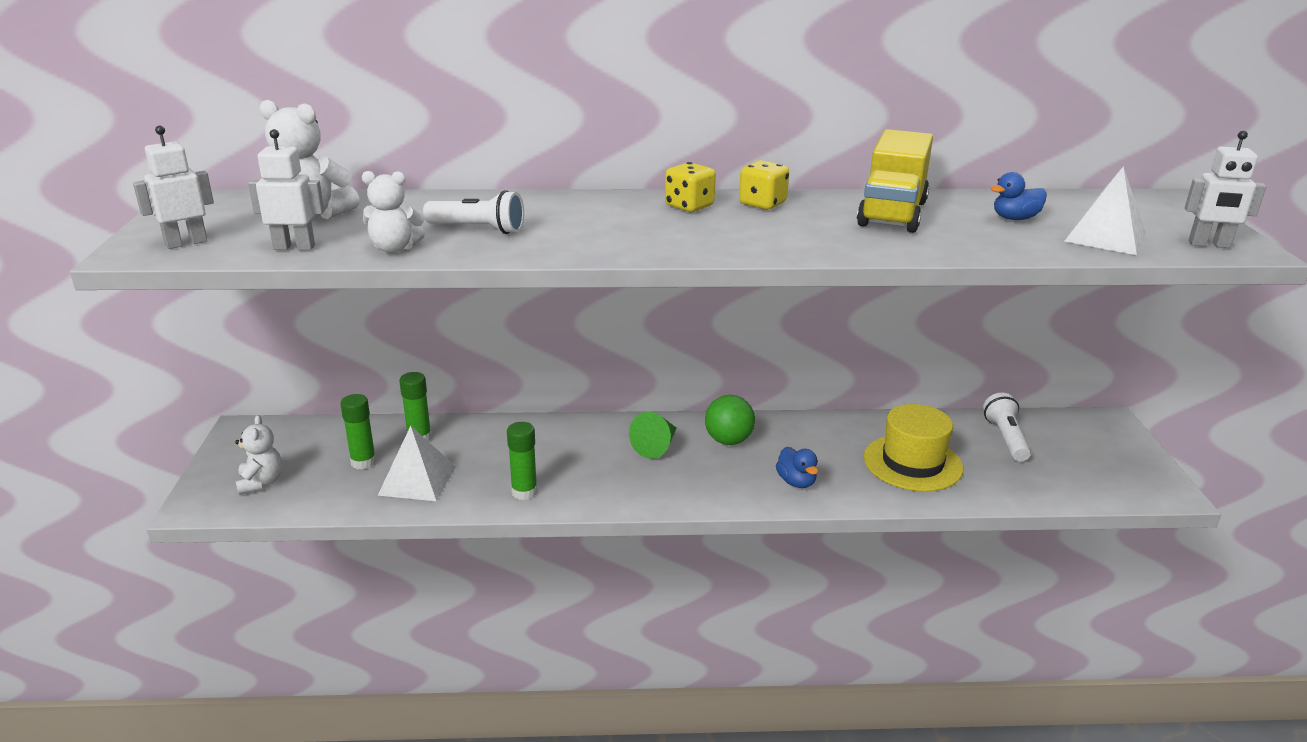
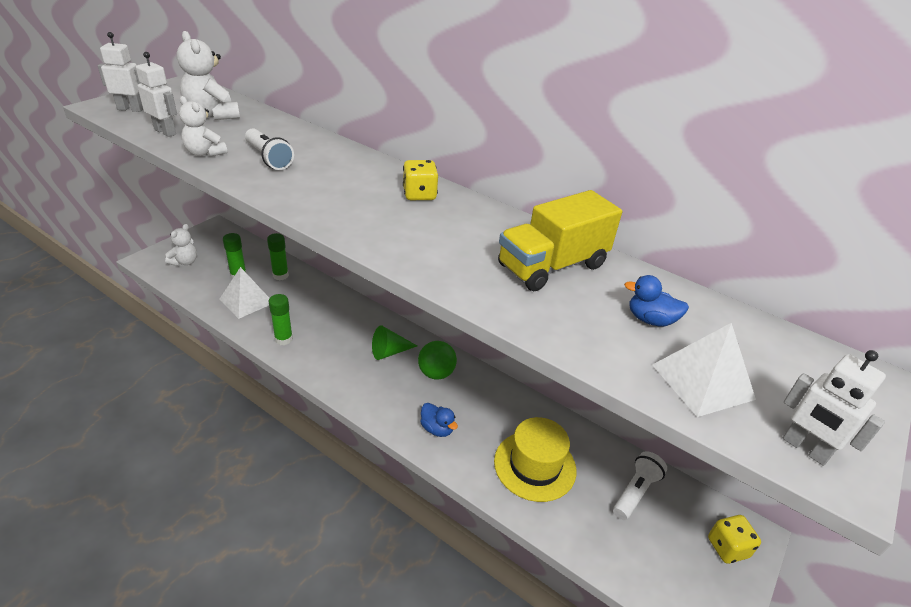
camera: 35 degrees right, 10 degrees up
(762, 204) = (472, 214): yellow dice -> yellow dice (727, 548)
(796, 482) = (437, 429): blue duck -> blue duck turned 60 degrees counterclockwise

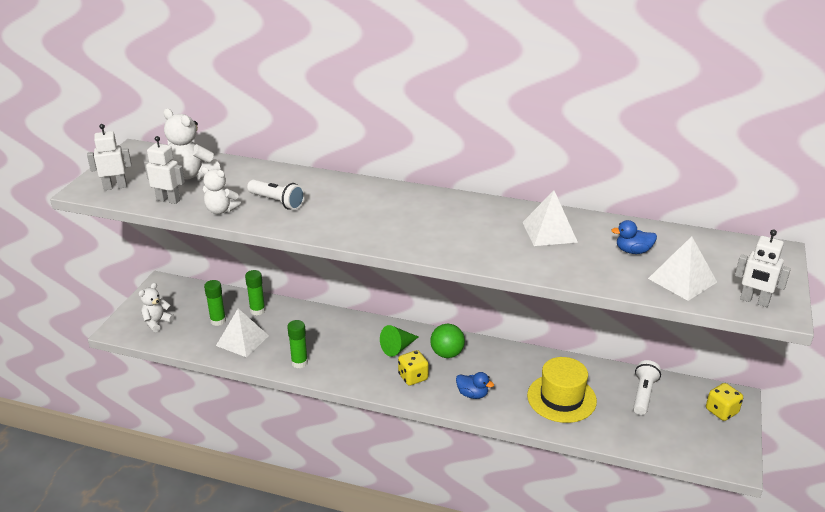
camera: 15 degrees left, 5 degrees down
(185, 262) = (157, 322): white teddy bear -> white teddy bear turned 150 degrees counterclockwise
(419, 195) = (419, 202): yellow dice -> yellow dice (413, 377)
(552, 266) = (549, 232): yellow truck -> white pyramid

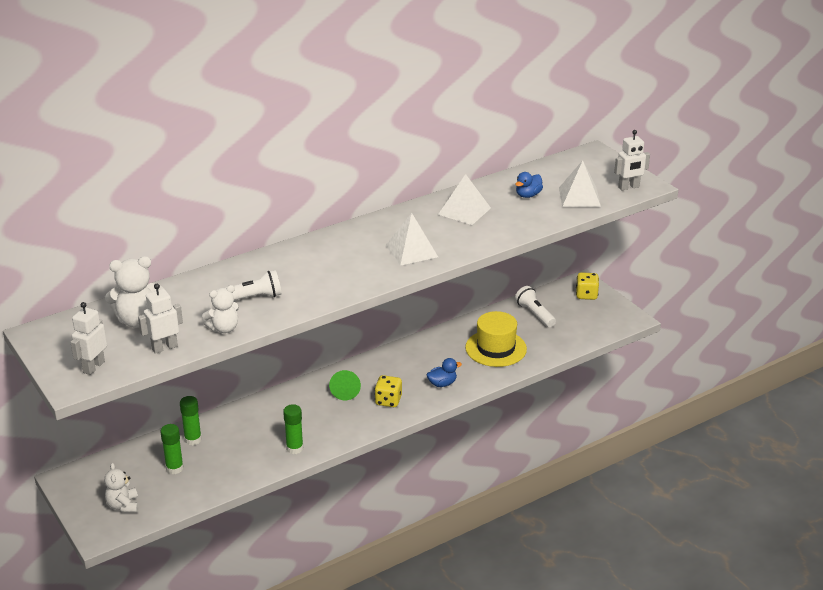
camera: 50 degrees left, 0 degrees up
(242, 340) = (222, 466): white pyramid -> white pyramid (411, 251)
(447, 354) = (384, 371): green ball -> none

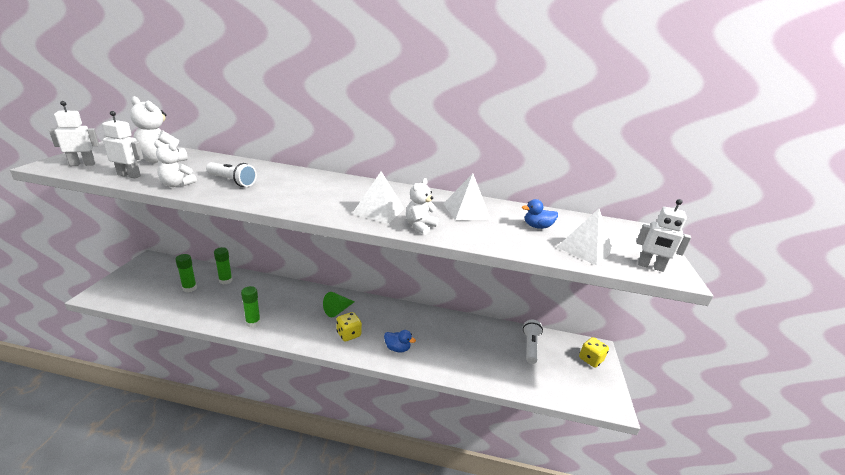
camera: 40 degrees right, 5 degrees down
(123, 505) = (135, 289): white teddy bear -> white teddy bear (420, 226)
(496, 348) = (468, 350): yellow hat -> none

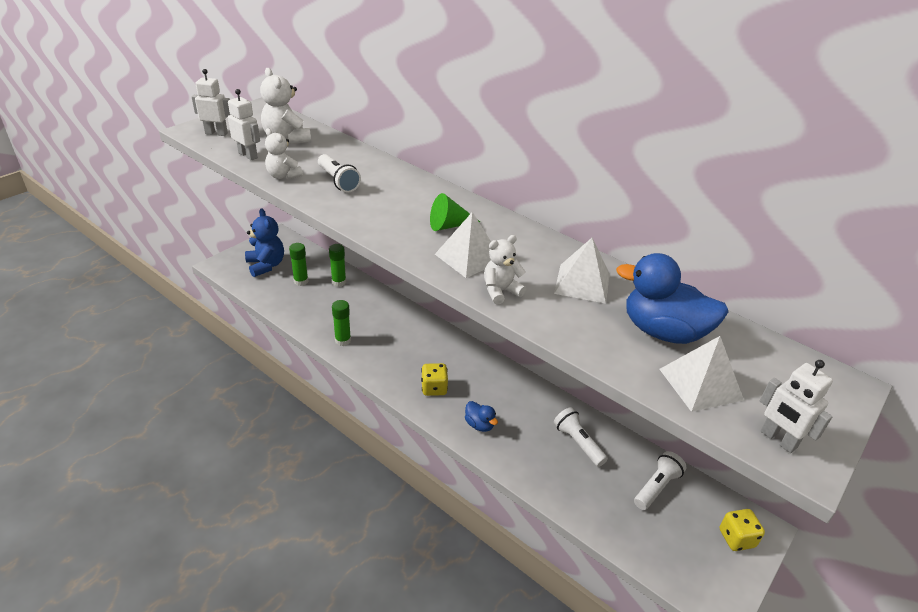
camera: 30 degrees right, 10 degrees up
(148, 284) = (266, 265): none -> blue teddy bear
(337, 310) = (438, 355): green cone -> green cone (449, 225)
(468, 336) = (578, 443): none -> white flashlight
(537, 226) = (663, 332): blue duck -> blue duck, size x2.02

